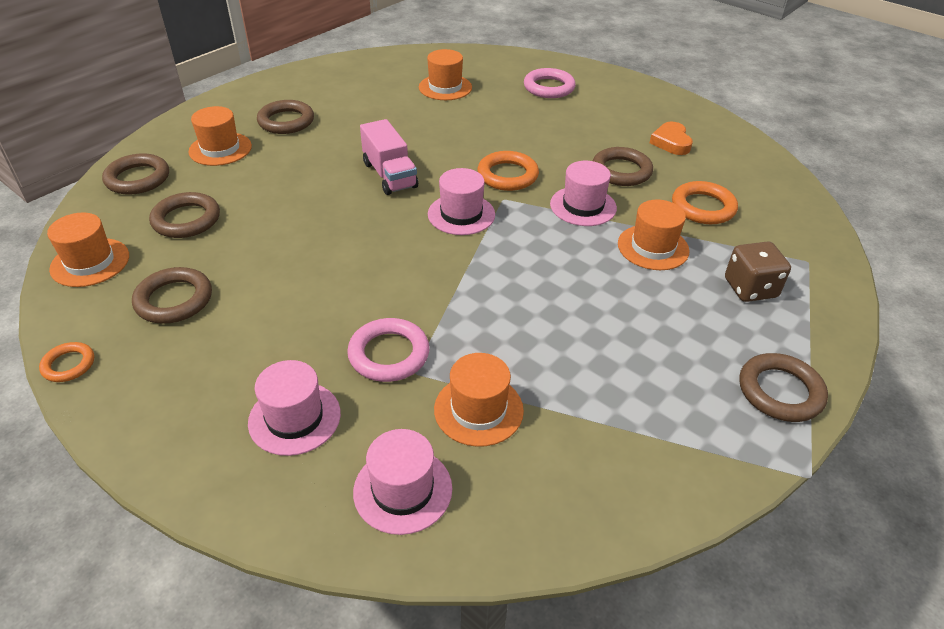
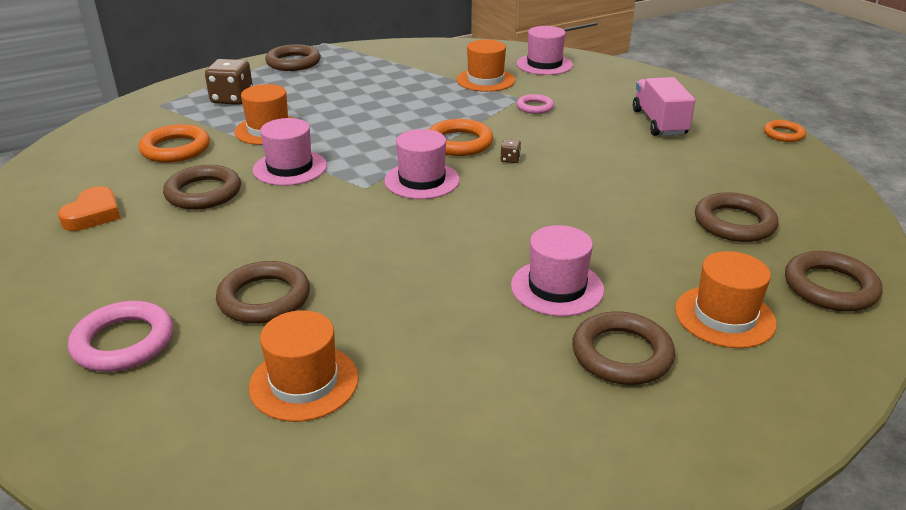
camera: 160 degrees left, 10 degrees down
(90, 262) = (820, 198): orange hat -> none
(174, 300) = (716, 158): brown ring -> brown ring (264, 298)
(294, 418) = (606, 92): pink hat -> pink hat (557, 287)
(389, 175) = (481, 234): pink truck -> pink truck (659, 123)
(389, 354) = (535, 107): pink ring -> pink ring, size x0.61
(392, 255) = (510, 159): none -> brown dice
(507, 175) = (338, 210): orange ring -> orange ring (459, 143)

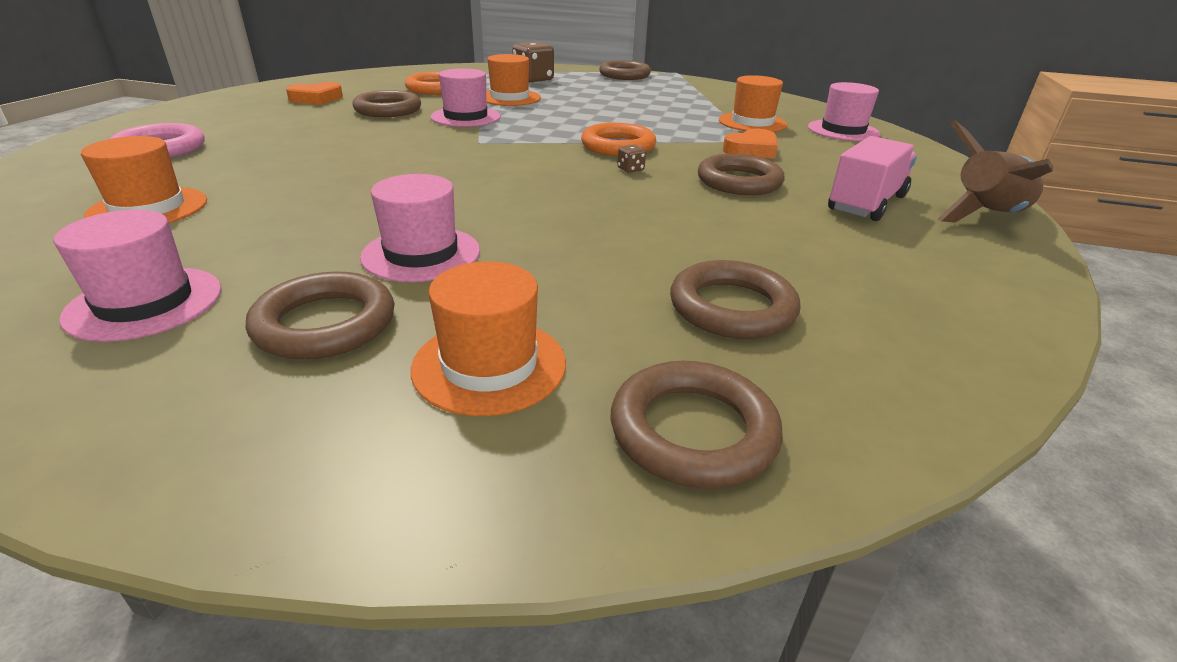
camera: 45 degrees right, 0 degrees up
(264, 298) = (262, 163): brown ring -> brown ring (739, 182)
(422, 180) = (525, 153): pink hat -> pink hat (145, 303)
(535, 107) = (751, 150): pink ring -> orange heart
(713, 105) = (986, 217): none -> brown rocket
(783, 134) = (1039, 275): orange ring -> none

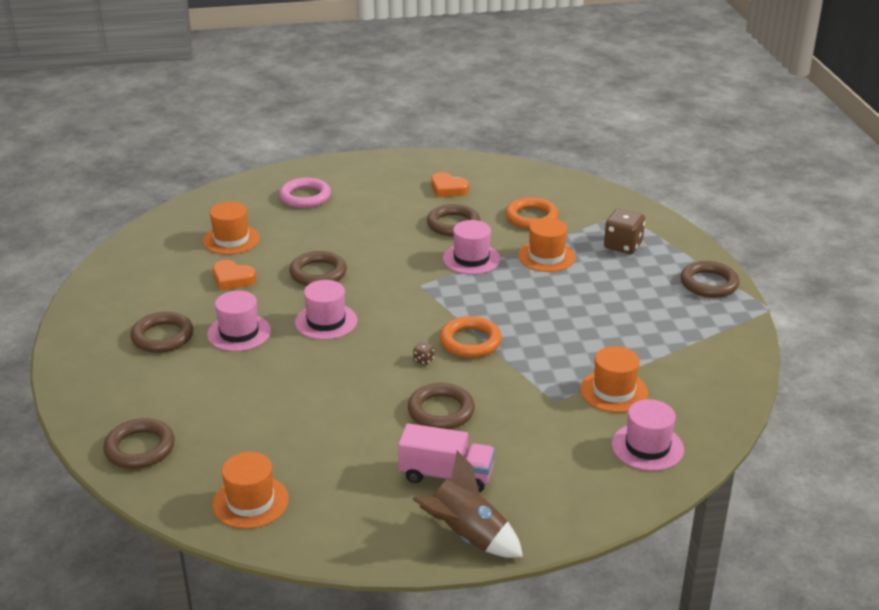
camera: 65 degrees right, 0 degrees up
(145, 303) = (152, 290): pink hat -> pink hat (326, 321)
(489, 365) = (156, 387): orange hat -> orange hat (250, 502)
(732, 308) = (246, 441): brown ring -> brown ring (318, 273)
(751, 150) = (526, 404): orange heart -> orange heart (232, 279)

